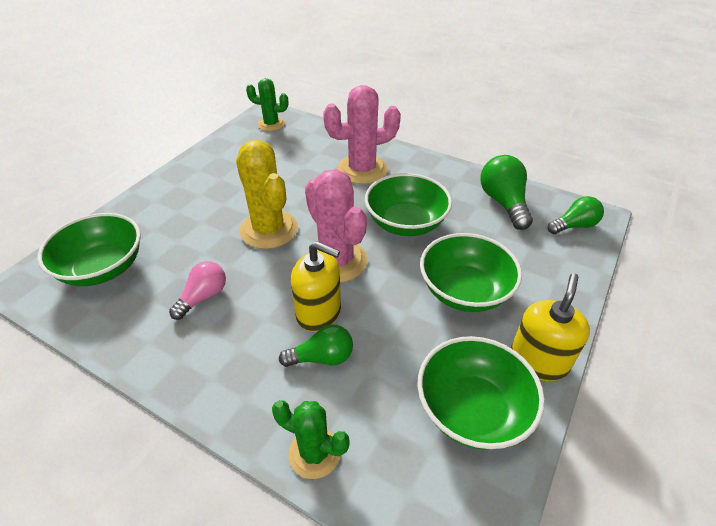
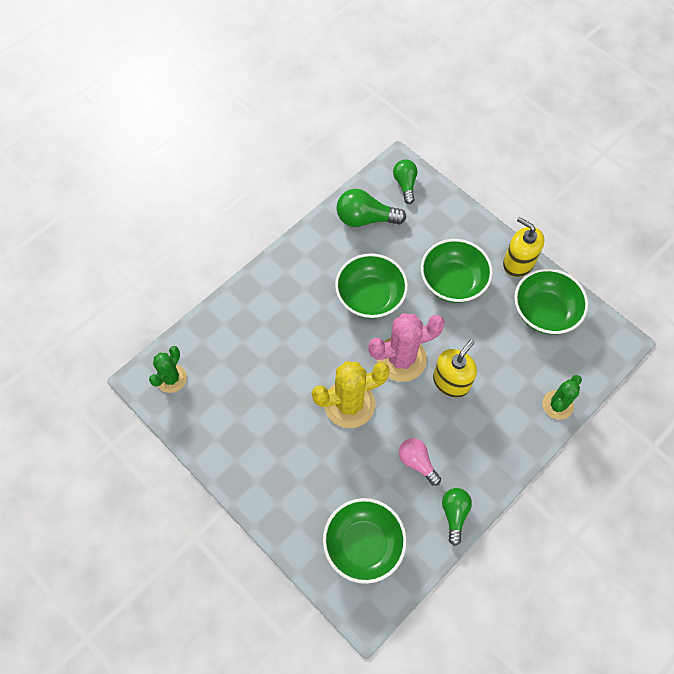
camera: 75 degrees left, 20 degrees up
(322, 357) = (491, 387): green light bulb -> green light bulb (454, 514)
(362, 169) = (285, 310): pink cactus -> none

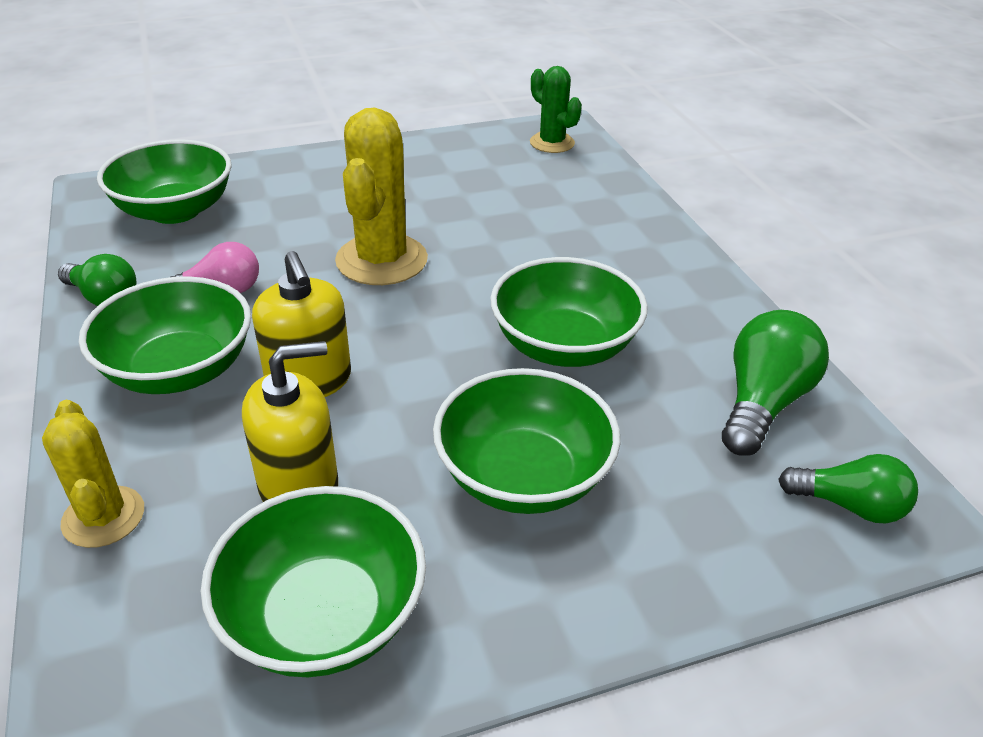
camera: 115 degrees right, 25 degrees down
(401, 359) = (409, 338): pink cactus -> none
(477, 438) = (179, 370): none -> green bowl
(518, 263) = (499, 634): yellow soap dispenser -> yellow soap dispenser (299, 486)
(557, 405) = (103, 517): green cactus -> yellow cactus

